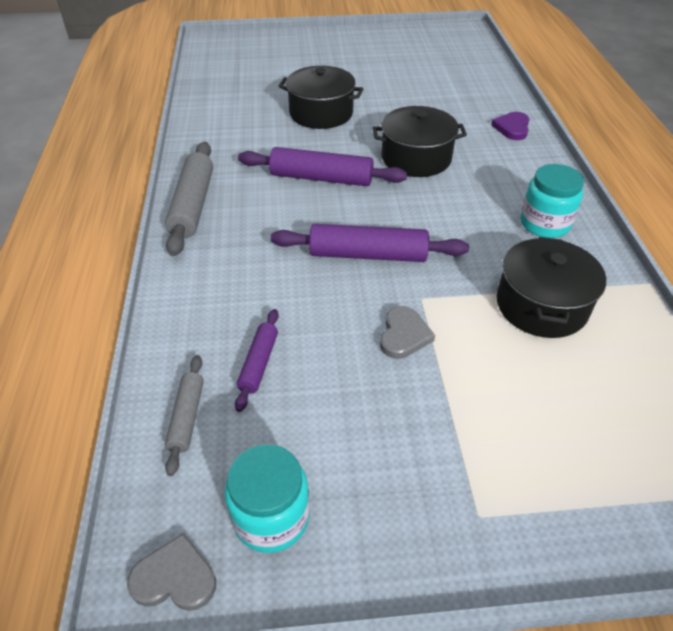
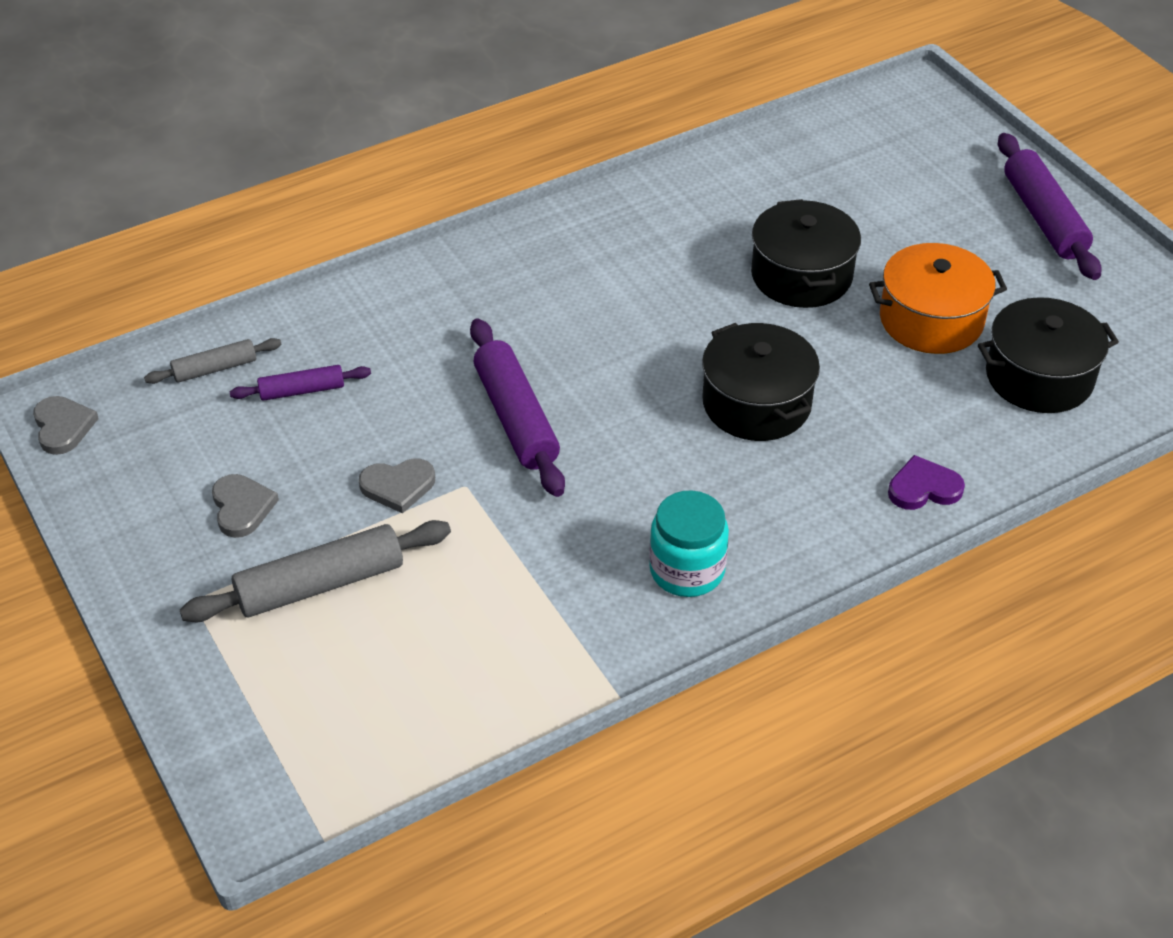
camera: 65 degrees right, 0 degrees up
(193, 205) = (515, 244): grey rolling pin -> grey rolling pin (320, 584)
(271, 517) = (137, 462): turquoise jar -> none
(321, 178) = (643, 329): purple rolling pin -> purple rolling pin (1044, 218)
(377, 444) = (242, 507): none -> grey heart
(387, 88) = (931, 320): none -> orange pot
(541, 305) = (514, 595): black pot -> black pot (1039, 377)

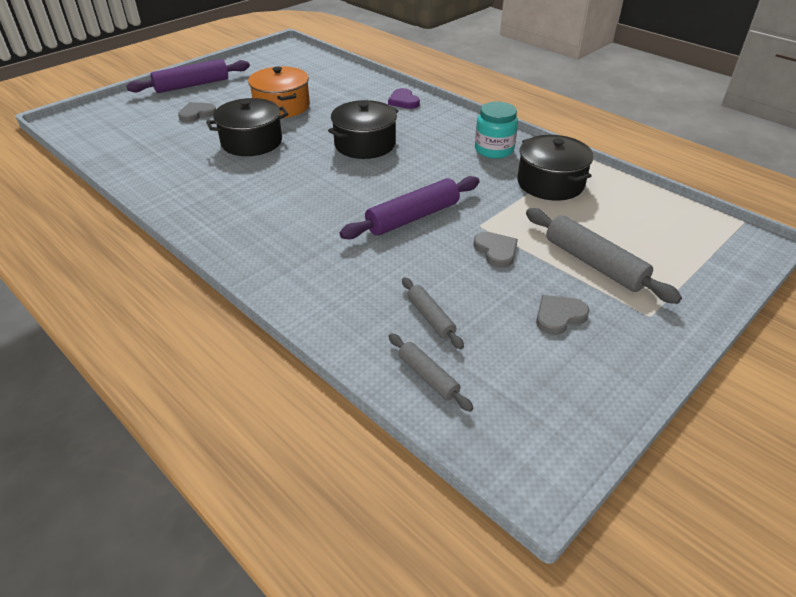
camera: 105 degrees left, 5 degrees down
(63, 427) = (546, 461): grey heart -> grey heart (197, 114)
(302, 390) = (430, 317): purple rolling pin -> grey rolling pin
(1039, 377) = (316, 82): black pot -> black pot (550, 183)

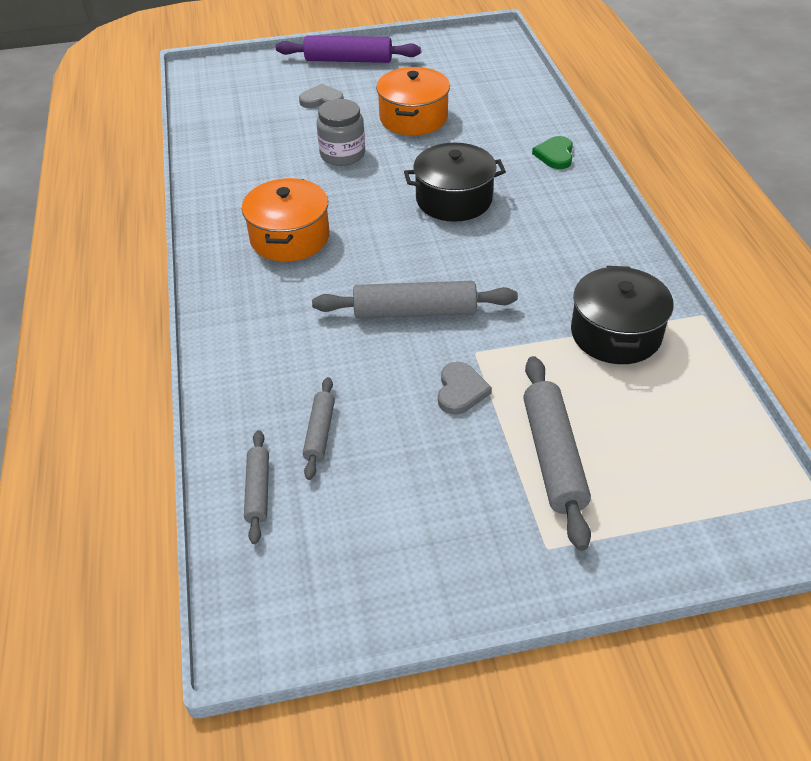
camera: 35 degrees right, 5 degrees up
(251, 142) = (342, 154): black pot -> grey jar
(267, 205) = (289, 237): none -> orange pot
(403, 101) = (555, 155): purple heart -> green heart
(412, 217) = (415, 311): purple rolling pin -> grey rolling pin
(494, 150) = (594, 261): turquoise jar -> none
(559, 316) = (446, 496): grey heart -> none

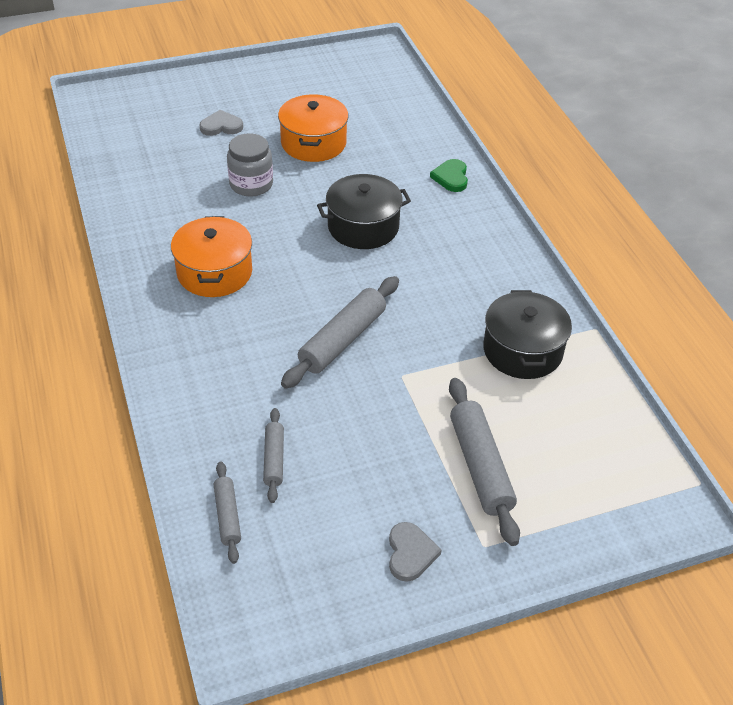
camera: 10 degrees left, 0 degrees up
(348, 60) = (241, 82): purple rolling pin -> none
(415, 311) = (342, 340): grey rolling pin -> grey rolling pin turned 45 degrees counterclockwise
(460, 391) = (393, 412): grey heart -> grey heart (410, 553)

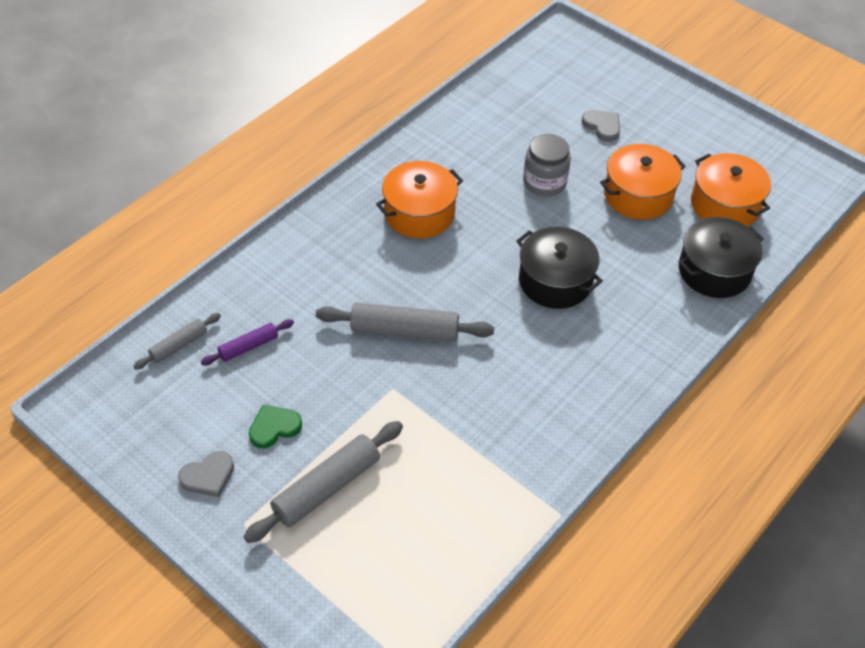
camera: 60 degrees right, 5 degrees up
(274, 459) = (248, 347): grey rolling pin -> purple rolling pin
(363, 107) = (725, 205): none -> orange pot
(451, 177) = (682, 314): green heart -> green heart (274, 427)
(522, 350) = (487, 465): black pot -> black pot (714, 271)

